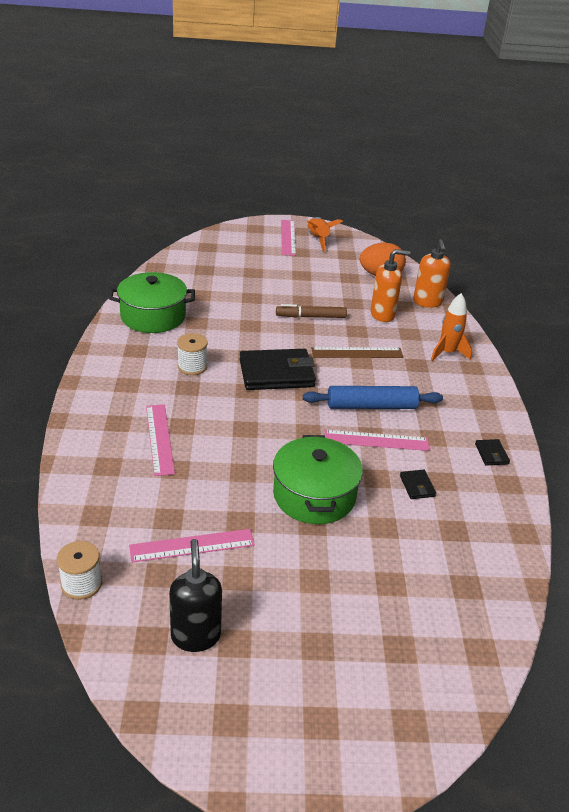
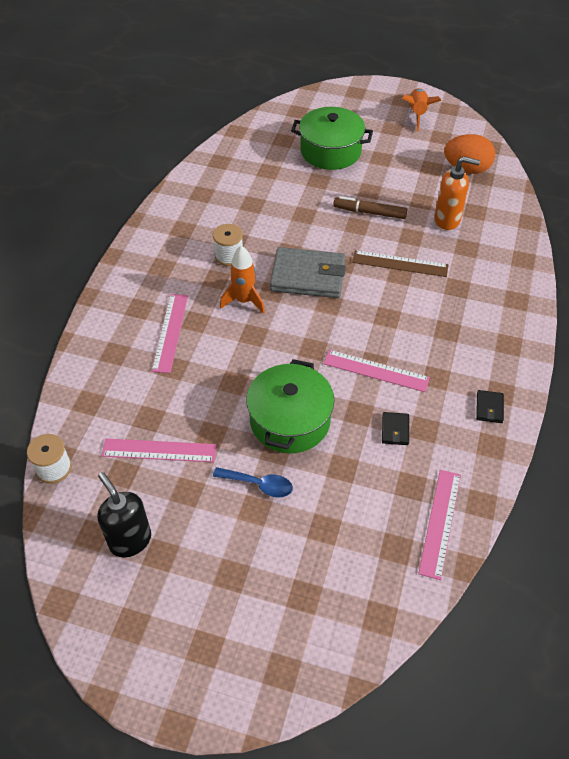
camera: 20 degrees right, 15 degrees up
(153, 316) = (213, 191): green pot -> green pot (330, 151)
(195, 636) = (130, 540): black soap dispenser -> black soap dispenser turned 45 degrees counterclockwise
(276, 373) = (308, 276): black wallet -> grey wallet
(288, 237) = (385, 107): pink ruler -> pink ruler (440, 522)
(308, 557) = (258, 484): none -> blue spoon
(371, 406) = (388, 330): blue rolling pin -> none
(427, 302) = (504, 210): orange soap dispenser -> none
(447, 353) = (497, 278): orange rocket -> orange rocket (244, 301)

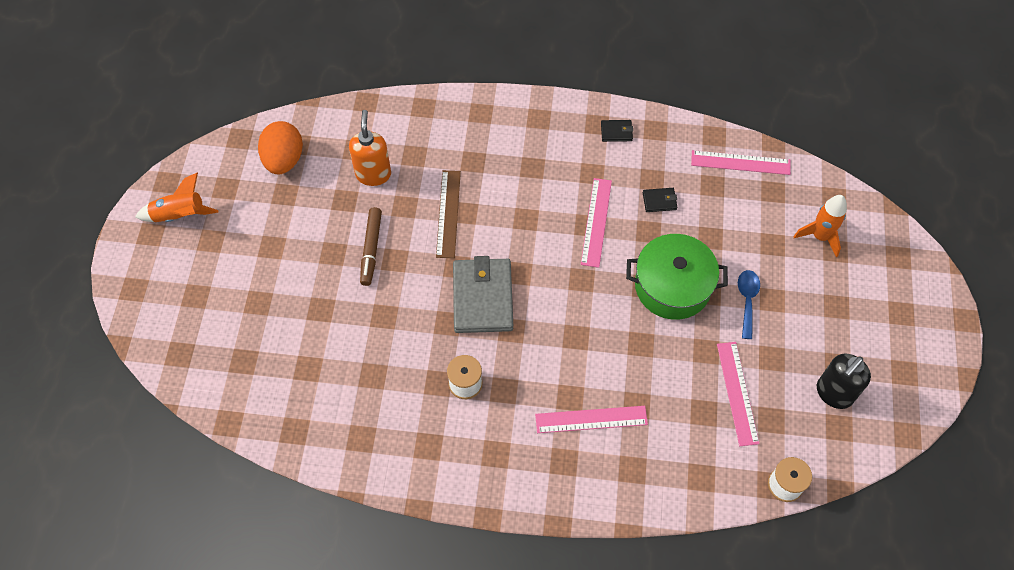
camera: 100 degrees left, 10 degrees up
(244, 301) = (531, 354): orange rocket -> orange rocket (820, 236)
(330, 151) = (262, 303): green pot -> none

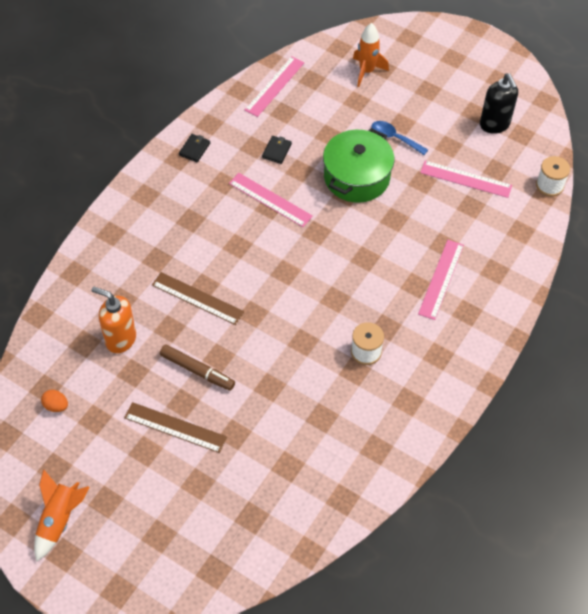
camera: 65 degrees left, 5 degrees down
(284, 160) = (56, 406): orange egg -> orange egg, size x0.47
(305, 259) = (175, 427): none -> brown ruler
(483, 298) = (294, 307): grey wallet -> none

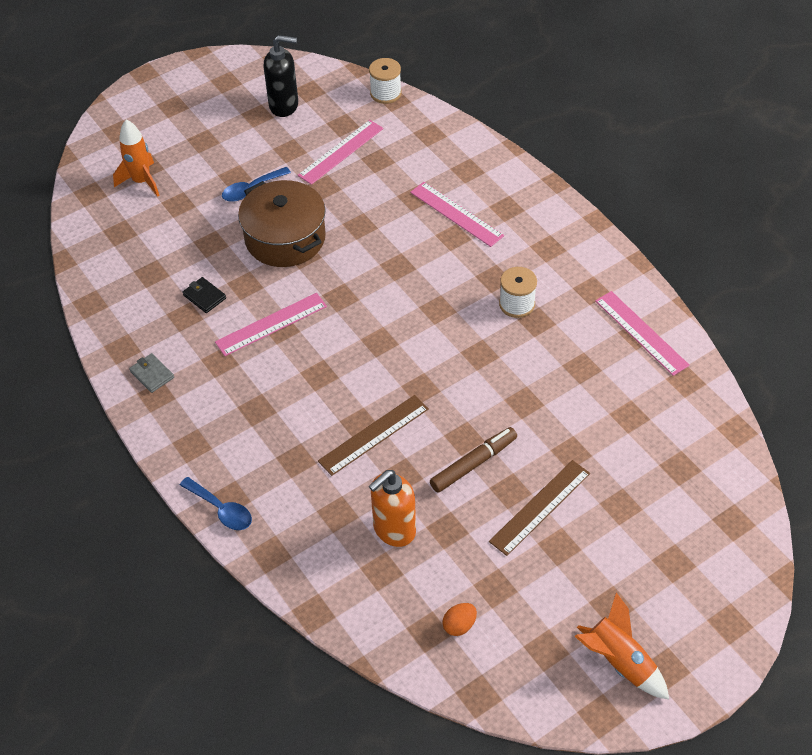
camera: 65 degrees left, 5 degrees down
(99, 232) = (221, 509): none -> blue spoon
(194, 149) = (152, 374): black wallet -> grey wallet
(275, 86) = (106, 269): pink ruler -> pink ruler (641, 332)
(356, 177) = (285, 238): green pot -> brown pot

